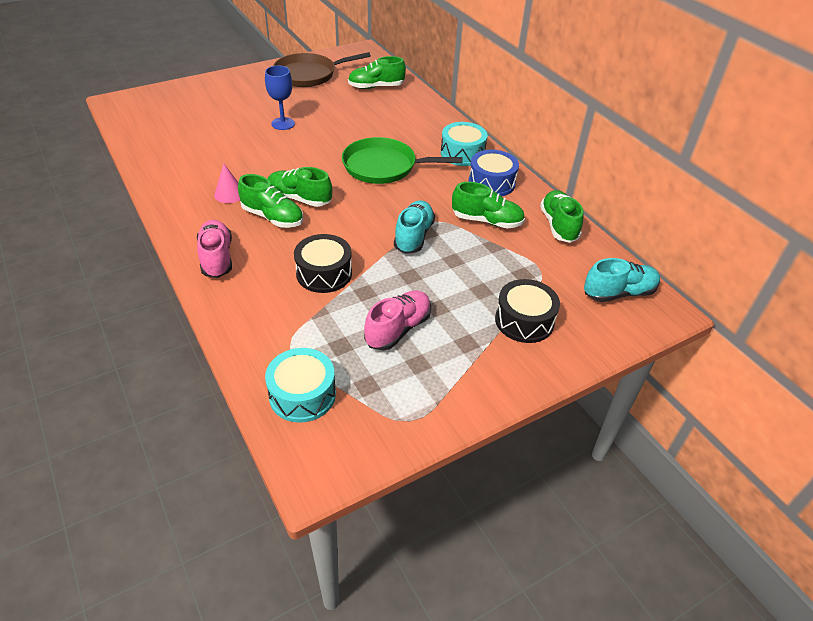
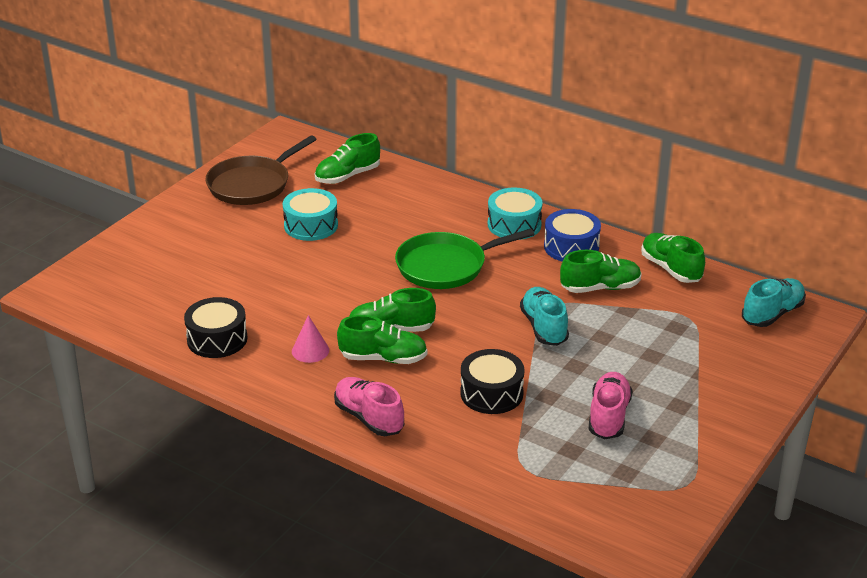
camera: 25 degrees left, 10 degrees down
(283, 124) = (285, 254): blue goblet -> none
(302, 395) = (577, 502): turquoise drum -> turquoise drum (311, 225)
(524, 321) = (711, 368): black drum -> black drum (217, 339)

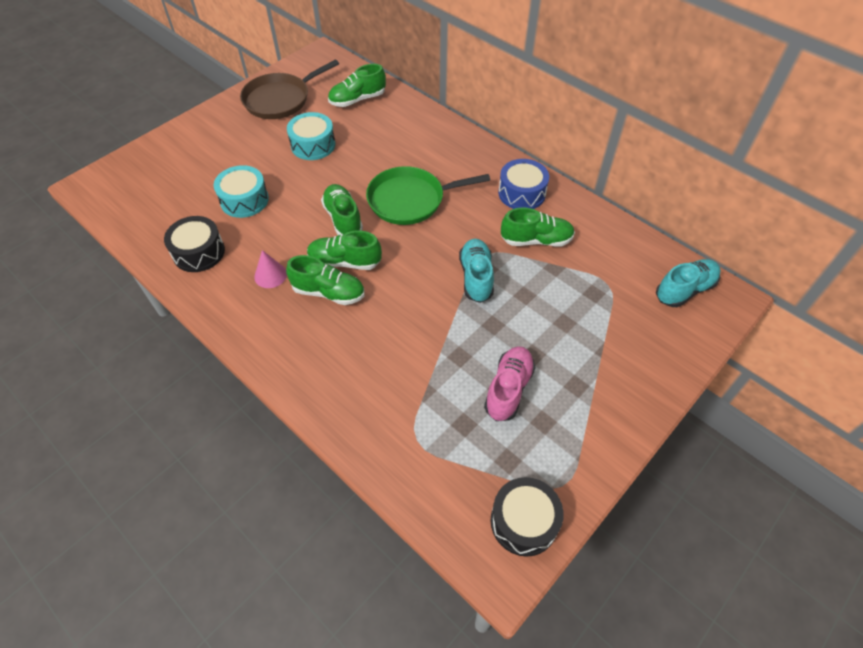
camera: 10 degrees right, 20 degrees up
(369, 418) = (296, 358): pink shoe -> none
(491, 393) = (410, 345): black drum -> black drum (524, 521)
(514, 225) = (479, 164): turquoise drum -> turquoise drum (244, 200)
(670, 269) = (603, 227): green shoe -> green shoe (343, 219)

